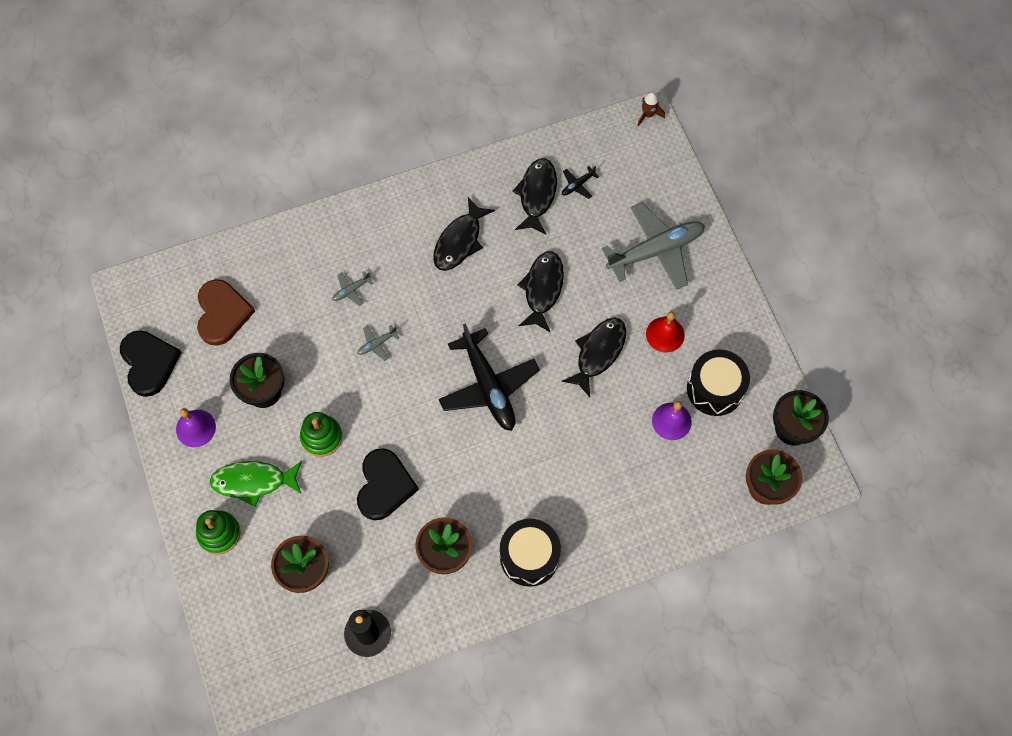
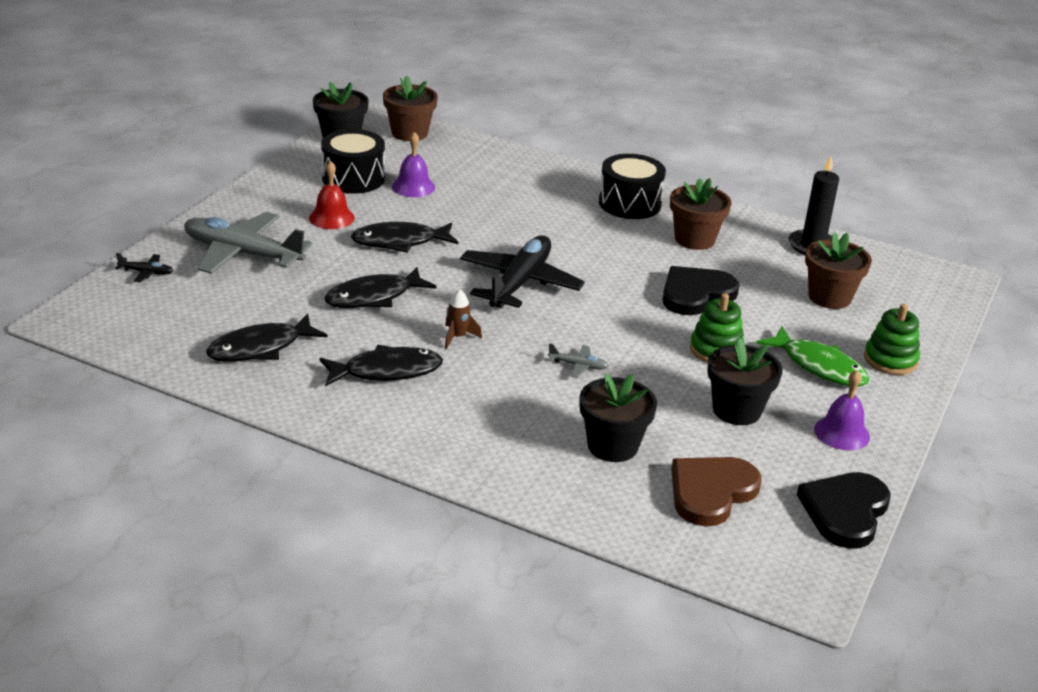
camera: 135 degrees left, 35 degrees down
(297, 299) = (612, 446): none -> black flower pot
(351, 290) = (547, 414): grey plane -> none
(577, 185) = (215, 328): black plane -> black plane (146, 272)
(648, 115) = (58, 322): brown rocket -> brown rocket (457, 337)

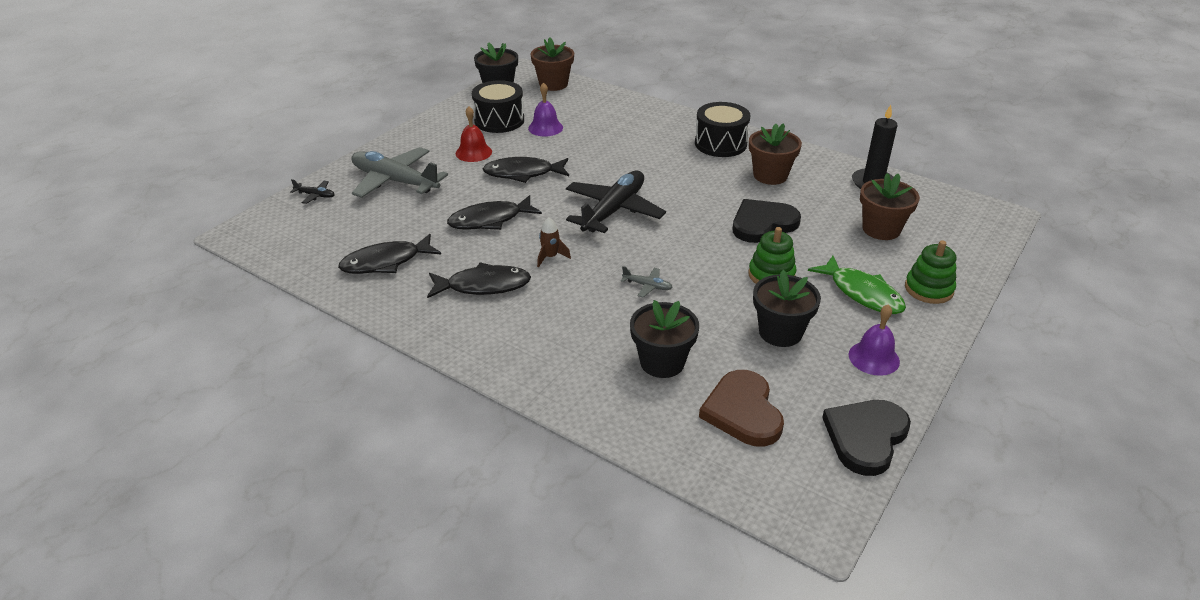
camera: 10 degrees right, 5 degrees up
(711, 492) = (743, 411): brown heart -> brown heart turned 60 degrees counterclockwise

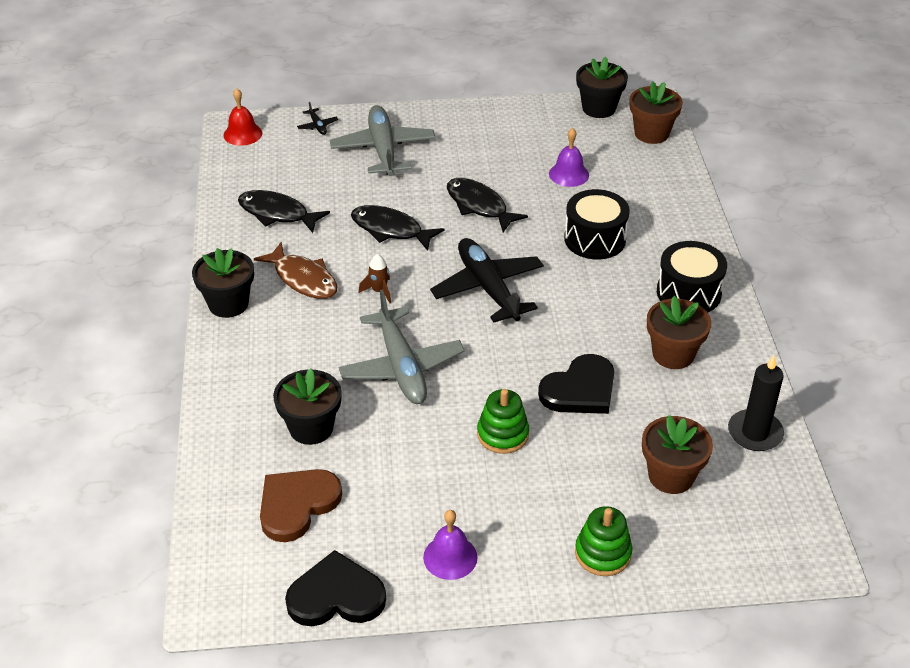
camera: 50 degrees right, 5 degrees up
(473, 152) = (476, 161): red bell -> red bell (242, 134)
(483, 286) = (303, 279): black fish -> brown fish
(499, 120) = (544, 143): black drum -> black drum (595, 239)
(613, 210) = (488, 288): black plane -> black plane turned 105 degrees counterclockwise
(647, 286) = (401, 367): grey plane -> grey plane, size x2.45
(762, 224) = (580, 389): black heart -> black heart turned 120 degrees clockwise
(780, 332) = (423, 479): black flower pot -> black flower pot (228, 304)
(862, 293) = (542, 508): green fish -> none

